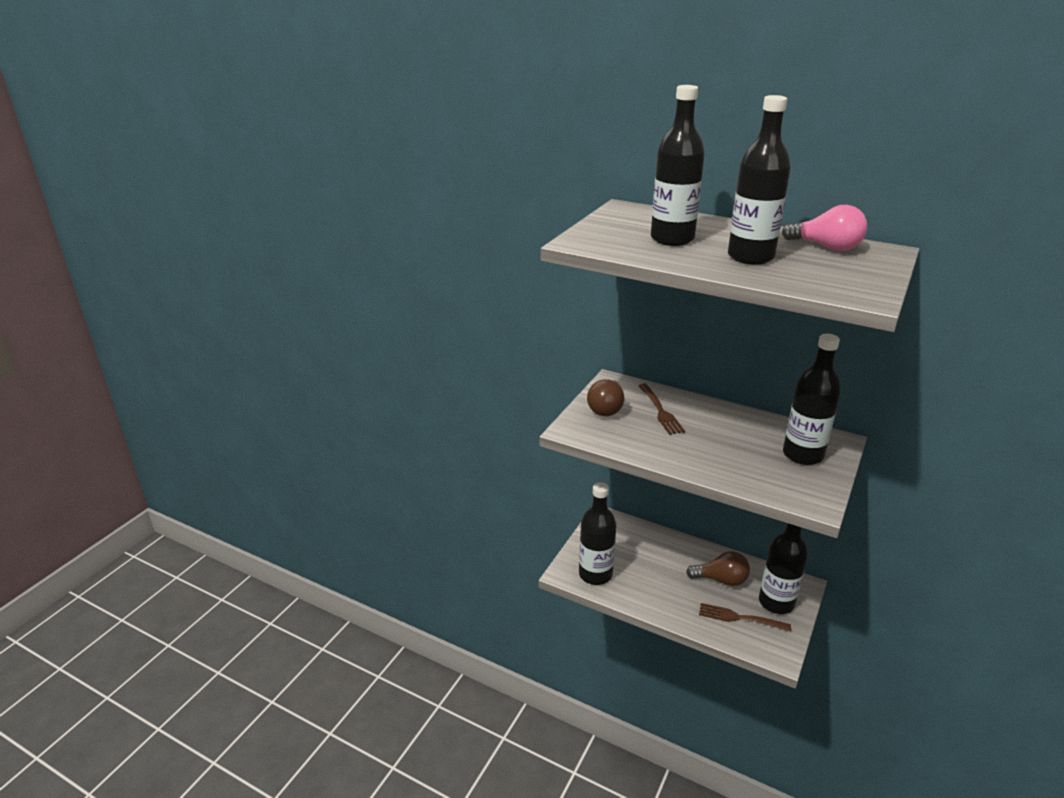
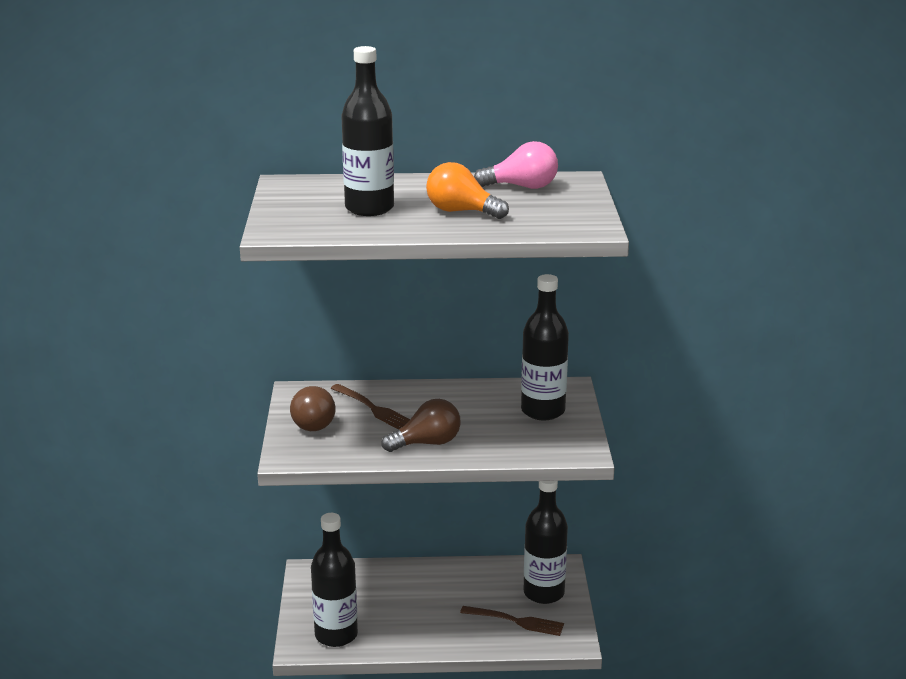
camera: 30 degrees left, 5 degrees down
(721, 580) = (476, 591): brown light bulb -> brown light bulb (427, 443)
(740, 618) = (516, 621): brown fork -> brown fork turned 150 degrees counterclockwise
(750, 257) = (461, 211): black bottle -> orange light bulb

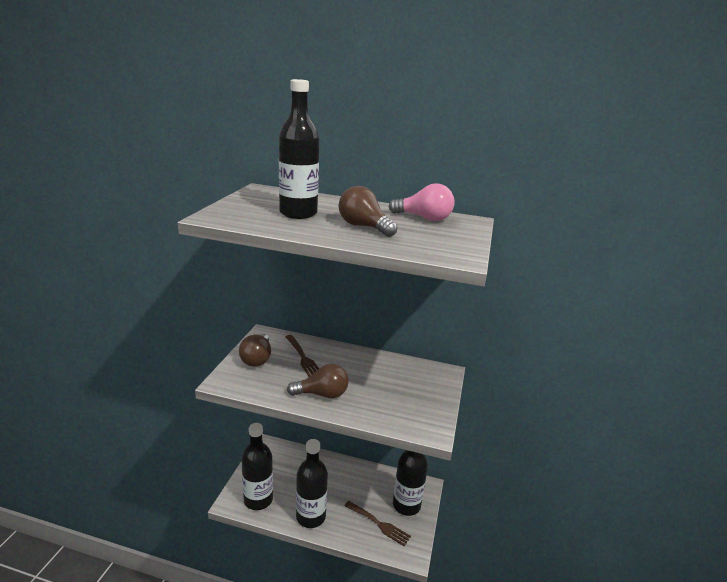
camera: 15 degrees right, 0 degrees up
(461, 211) = (363, 227): orange light bulb -> brown light bulb
(543, 411) = (418, 387): black bottle -> black bottle (310, 517)

